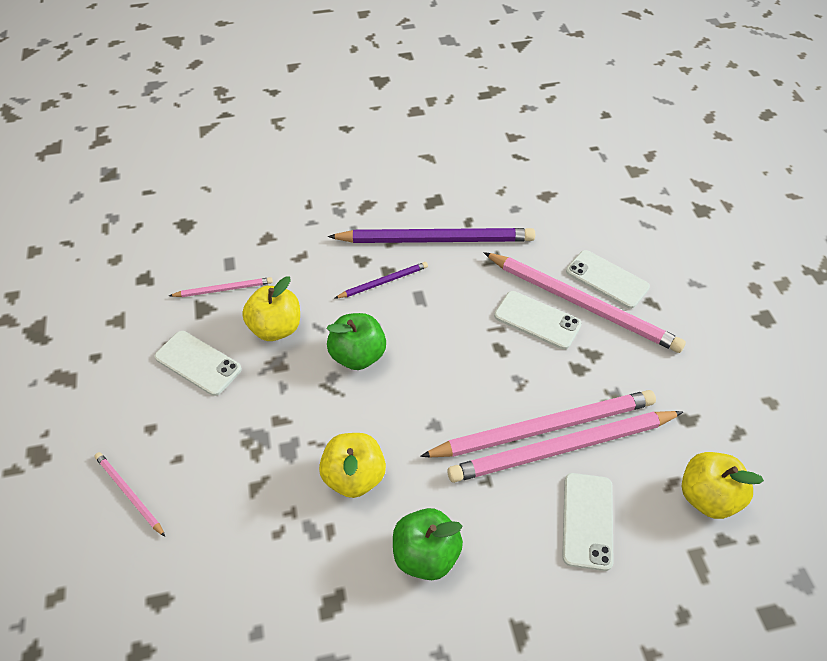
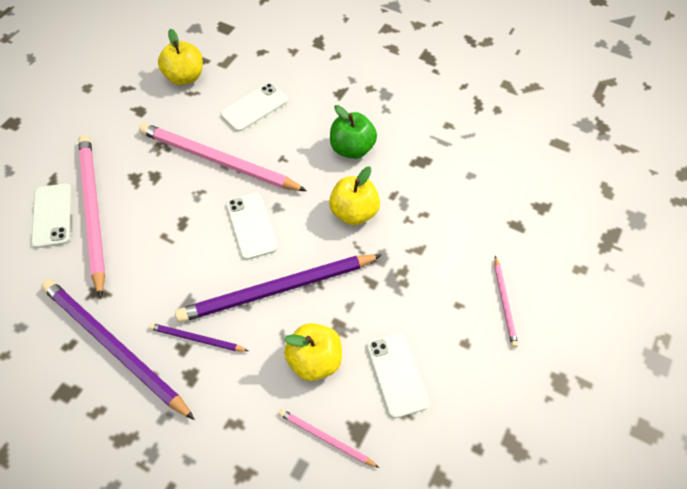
camera: 140 degrees left, 5 degrees up
(358, 355) = (277, 290): green apple -> purple pencil
(537, 320) = (135, 223): white phone -> white phone (251, 226)
(562, 448) = (223, 144): pink pencil -> none

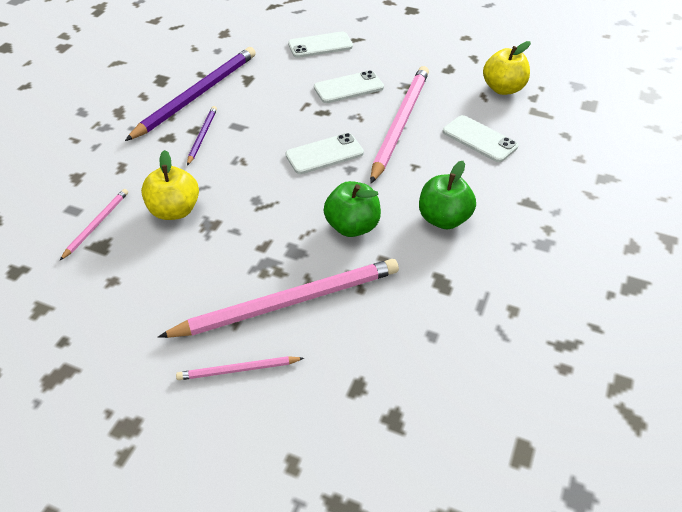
camera: 85 degrees right, 10 degrees down
(93, 211) = (327, 63): pink pencil -> pink pencil (289, 302)
(277, 290) = (252, 178): purple pencil -> none
(354, 213) = (352, 226): yellow apple -> green apple
(397, 374) = (154, 271): white phone -> white phone (348, 87)

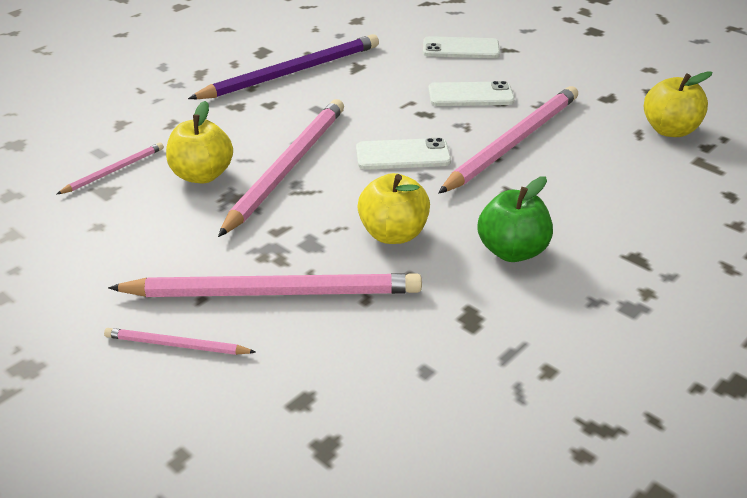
camera: 20 degrees right, 10 degrees down
(202, 136) = (274, 111): purple pencil -> none
(241, 186) = (288, 167): none -> pink pencil
(352, 226) = (393, 234): green apple -> yellow apple
(479, 139) = (607, 177): white phone -> none

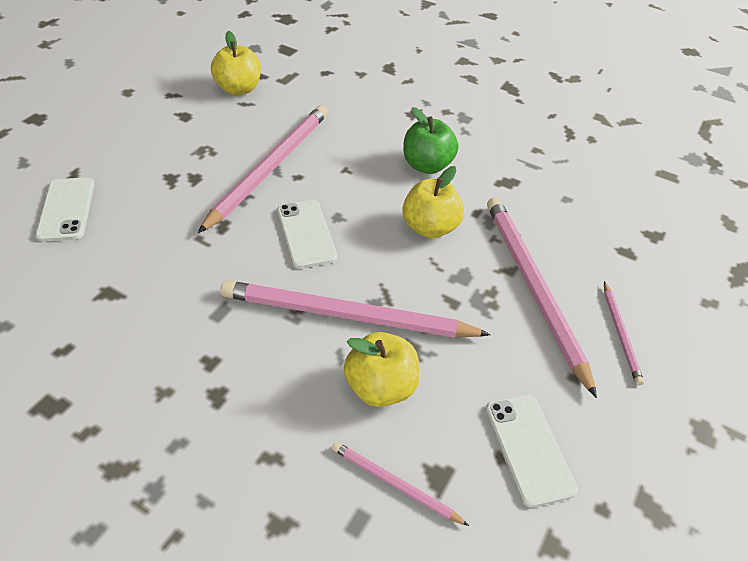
camera: 105 degrees left, 10 degrees up
(292, 72) = (121, 355): purple pencil -> none
(470, 95) = (181, 196): white phone -> white phone (528, 448)
(513, 142) = (270, 167): pink pencil -> pink pencil turned 90 degrees clockwise

